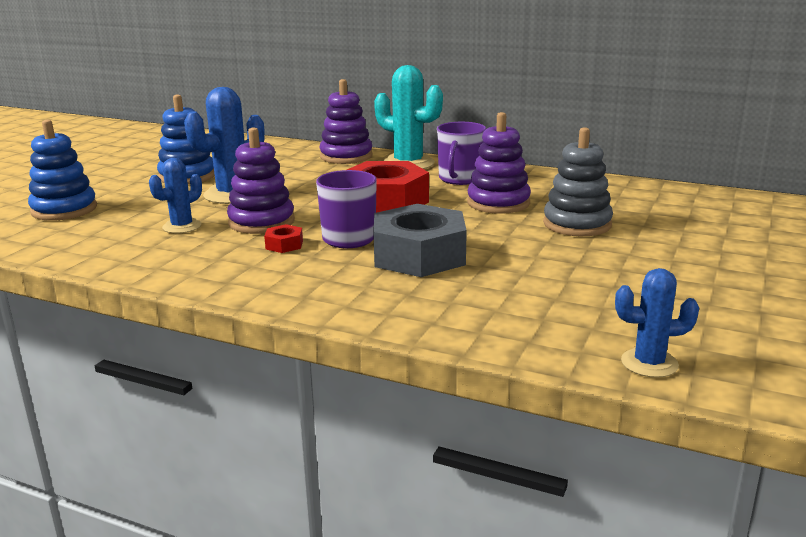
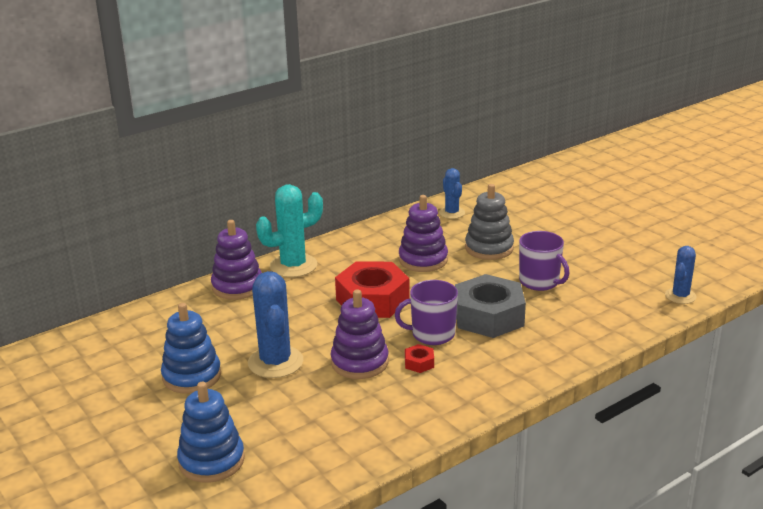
camera: 60 degrees left, 5 degrees up
(182, 226) = (330, 402): blue cactus -> blue cactus (452, 213)
(460, 179) = (356, 257): purple mug -> purple mug (540, 282)

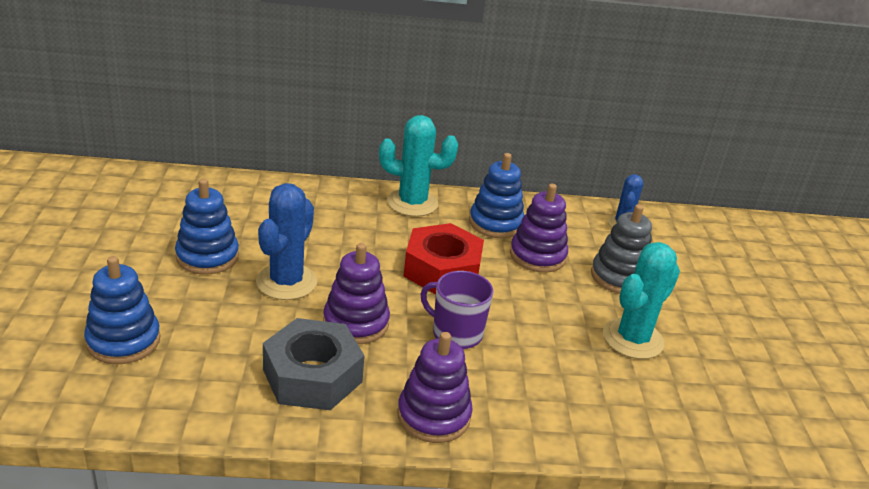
camera: 30 degrees right, 5 degrees up
(237, 286) = (343, 198): purple stacking toy -> purple stacking toy (433, 415)
(369, 252) = (495, 223): none -> blue stacking toy
(419, 363) = (408, 355): red nut -> none
(489, 316) = (534, 346): grey nut -> grey nut (312, 376)
(540, 282) = (632, 339): purple mug -> turquoise cactus
(680, 296) = (784, 443): blue cactus -> none

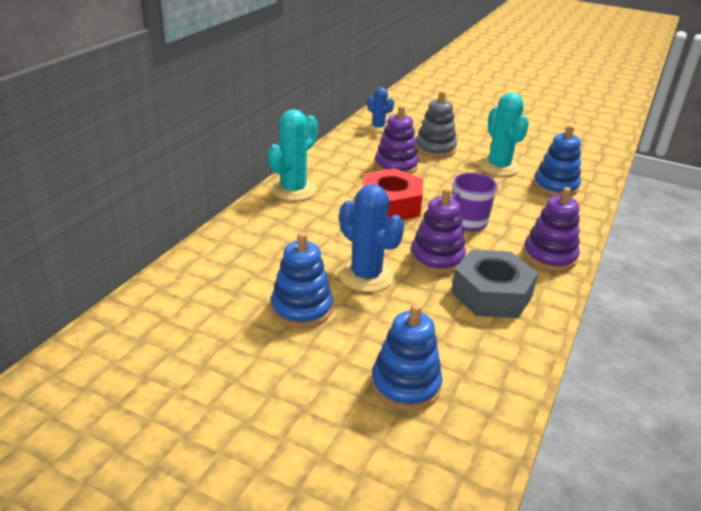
camera: 60 degrees left, 0 degrees up
(495, 223) = (346, 167): blue stacking toy -> blue stacking toy (555, 186)

